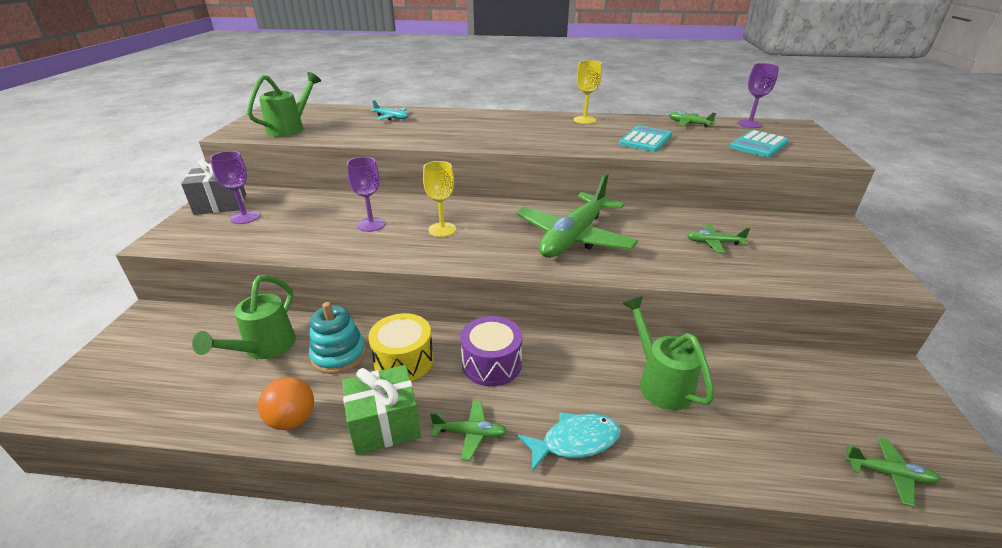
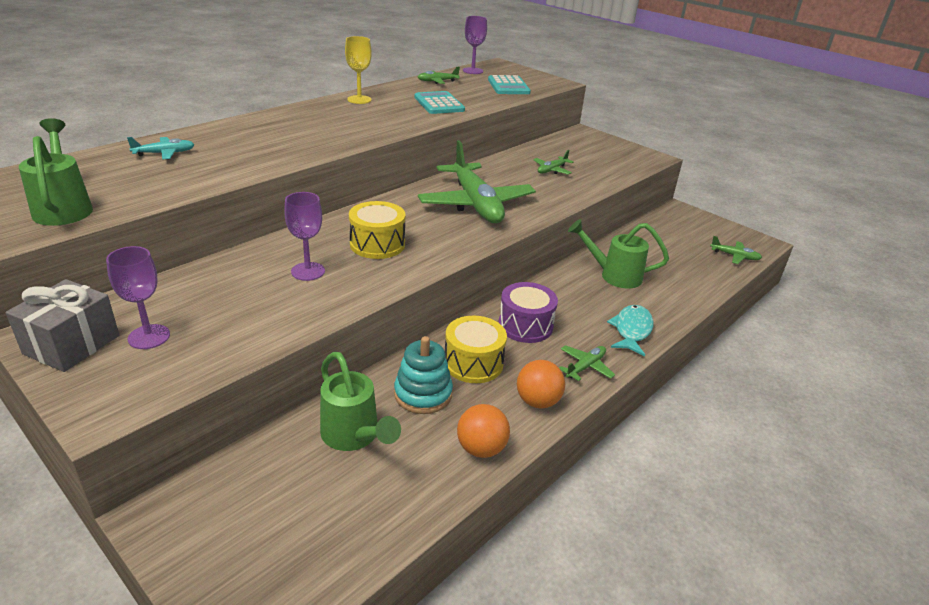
camera: 55 degrees left, 0 degrees up
(385, 424) = (537, 401): green gift -> orange ball
(442, 229) = (377, 244): yellow goblet -> yellow drum
(889, 474) = (735, 256): green plane -> green plane turned 60 degrees clockwise

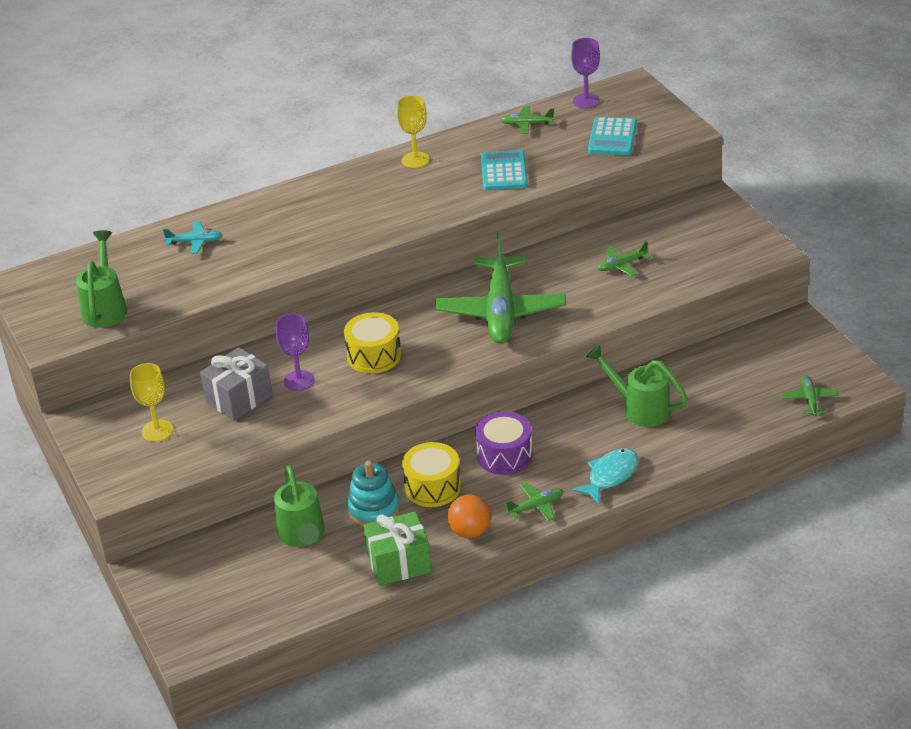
camera: 25 degrees right, 5 degrees up
(72, 344) = (102, 430): grey gift -> grey gift (239, 398)
(149, 337) = (157, 431): purple goblet -> yellow goblet
(481, 449) = (399, 563): orange ball -> green gift
(735, 256) = (809, 399): green plane -> green plane turned 135 degrees counterclockwise

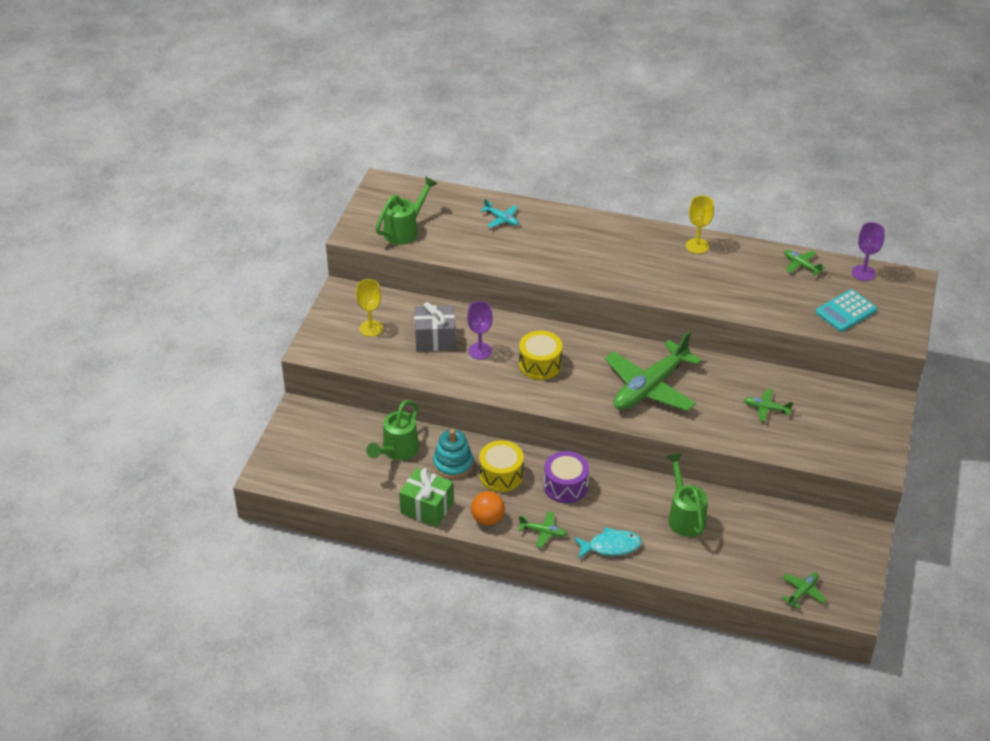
camera: 40 degrees right, 5 degrees up
(504, 171) = (742, 290): turquoise calculator -> none

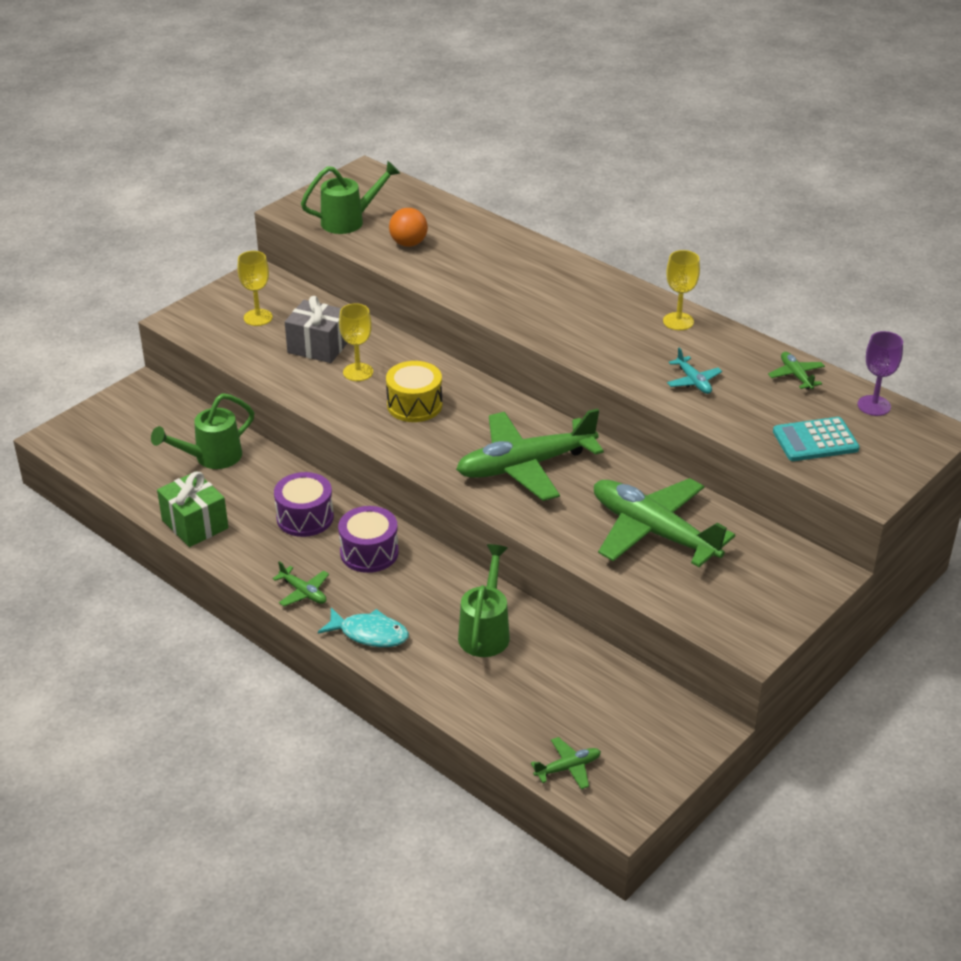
camera: 25 degrees right, 5 degrees down
(453, 464) = (261, 489): turquoise stacking toy -> none
(480, 351) = (358, 372): purple goblet -> yellow goblet
(487, 519) = (252, 557): orange ball -> orange ball (408, 243)
(501, 475) = (305, 517): yellow drum -> purple drum
(502, 219) = (466, 237): turquoise plane -> turquoise plane (693, 381)
(766, 408) = (653, 531): green plane -> green plane, size x2.37

